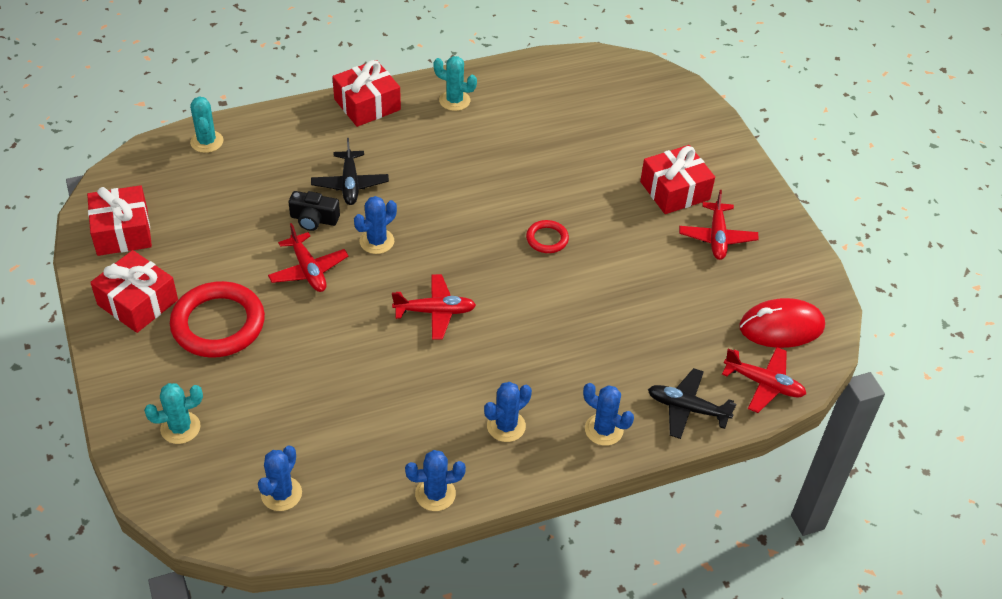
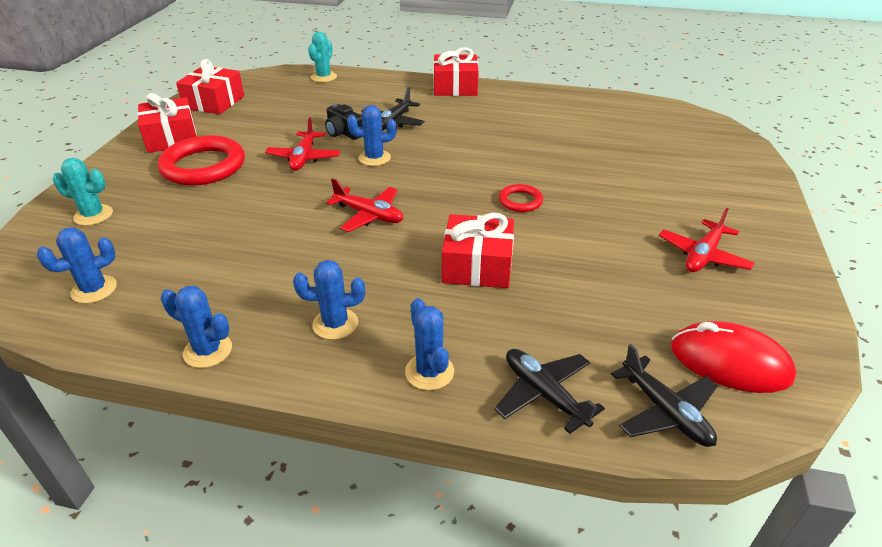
camera: 35 degrees right, 10 degrees down
(454, 100) = (525, 101): turquoise cactus -> none
(675, 190) = (681, 207): red gift -> red gift (477, 266)
(764, 384) = (665, 411): red plane -> black plane

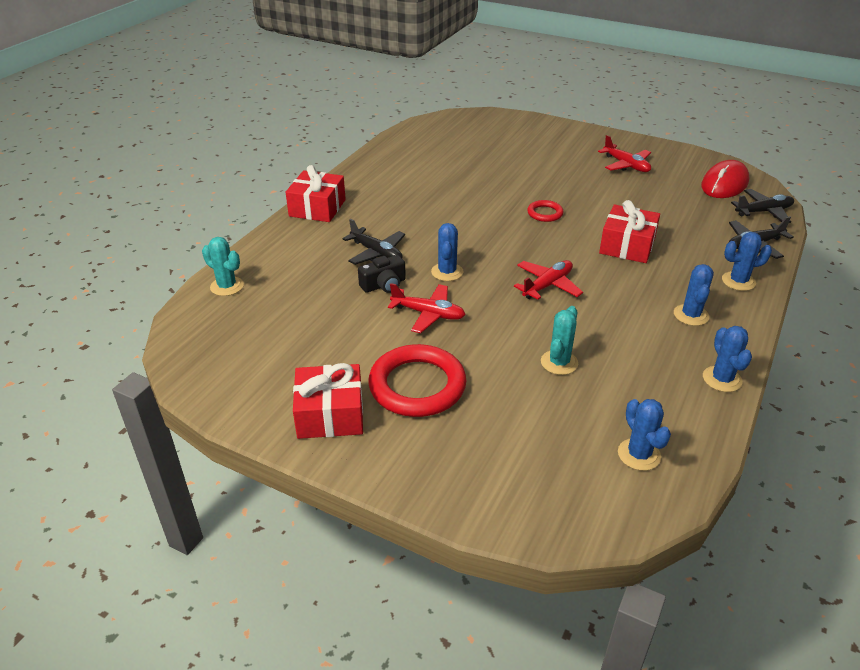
camera: 75 degrees left, 0 degrees up
(93, 215) = (500, 470): turquoise cactus -> turquoise cactus (559, 362)
(208, 350) = (722, 379): blue cactus -> blue cactus turned 45 degrees counterclockwise
(214, 102) = (242, 378): red gift -> none

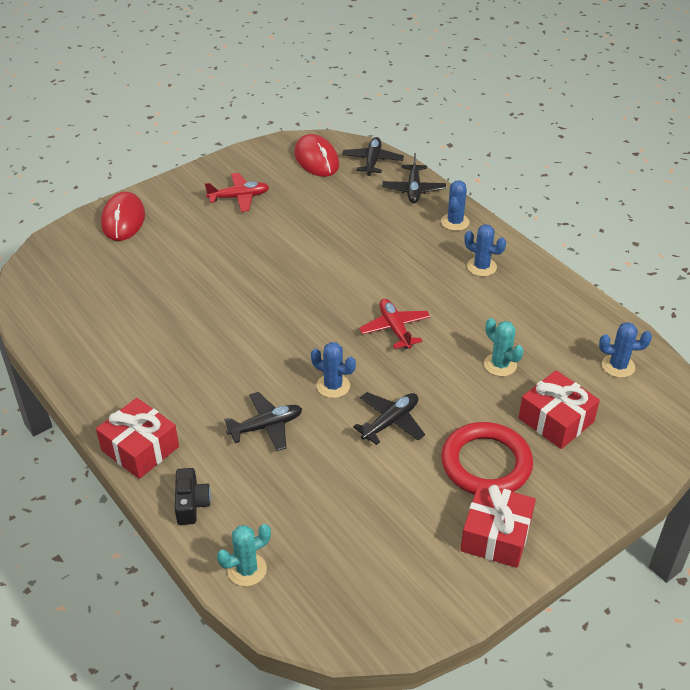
camera: 65 degrees left, 5 degrees up
(384, 285) = (325, 438): black camera -> black camera (191, 504)
(428, 314) = (390, 422): red plane -> black plane
(542, 130) = (123, 220): none -> red mouse
(545, 213) = (281, 283): red ring -> none
(627, 246) = (368, 257): red gift -> red gift (556, 420)
(722, 379) = (561, 288): blue cactus -> none

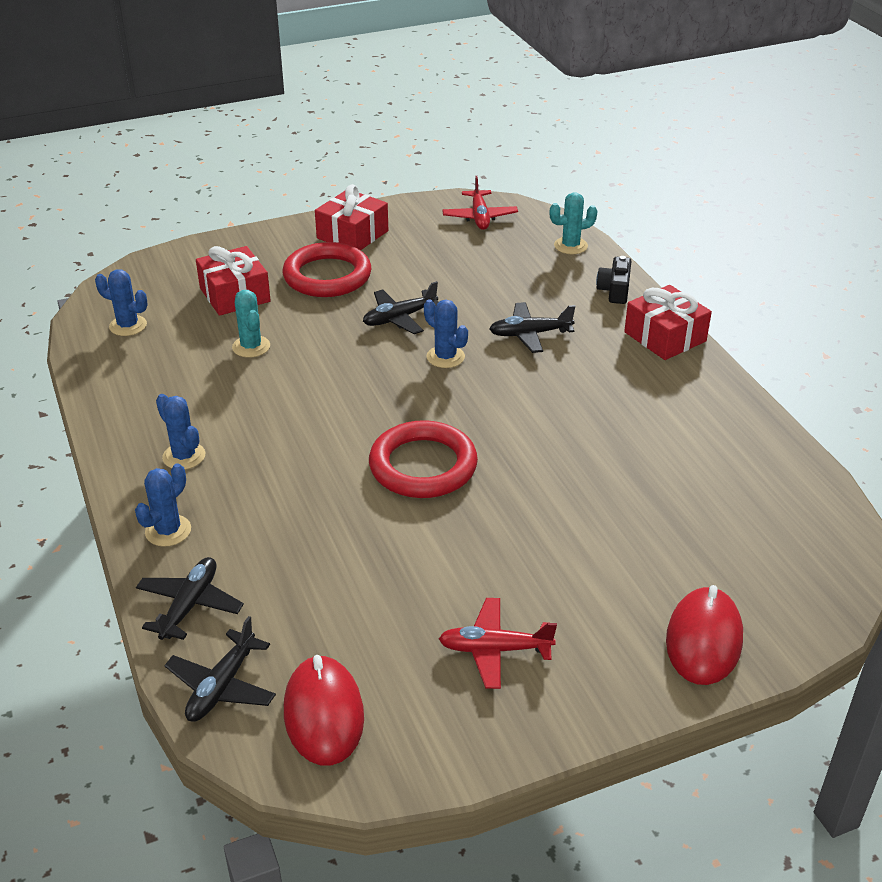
camera: 165 degrees left, 5 degrees down
(316, 289) = (423, 466): none -> red ring
(395, 329) = (345, 401): red plane -> red plane (479, 217)

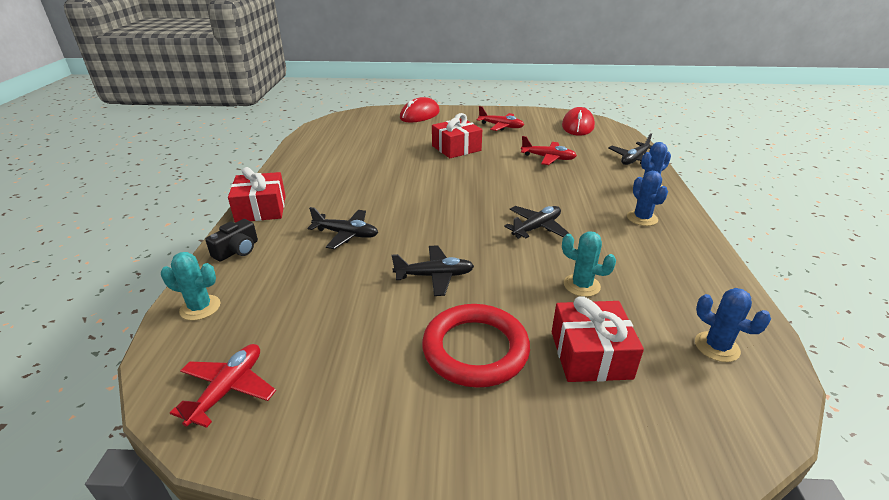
camera: 155 degrees left, 5 degrees down
(222, 686) = (619, 138): black plane -> black plane (536, 228)
(251, 347) = (581, 285): turquoise cactus -> turquoise cactus turned 60 degrees counterclockwise
(352, 234) = (407, 415): red gift -> red gift (456, 148)
(352, 558) = (548, 158): none -> red plane
(423, 466) = (488, 181): red ring -> none
(445, 357) = (424, 234): blue cactus -> none

